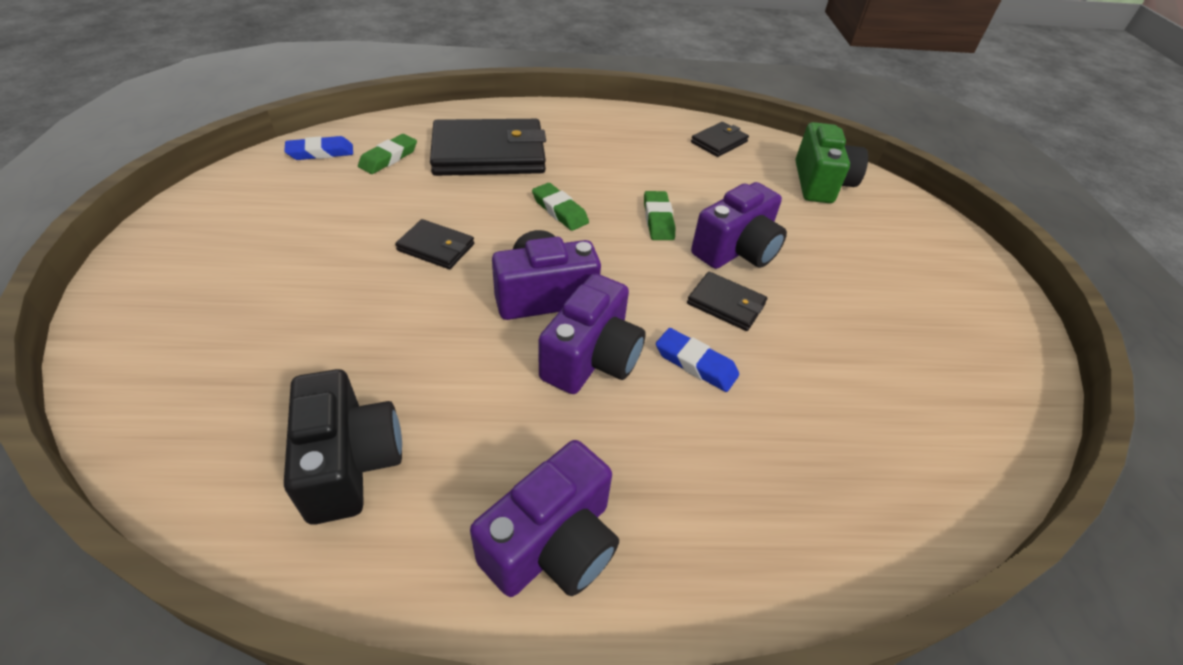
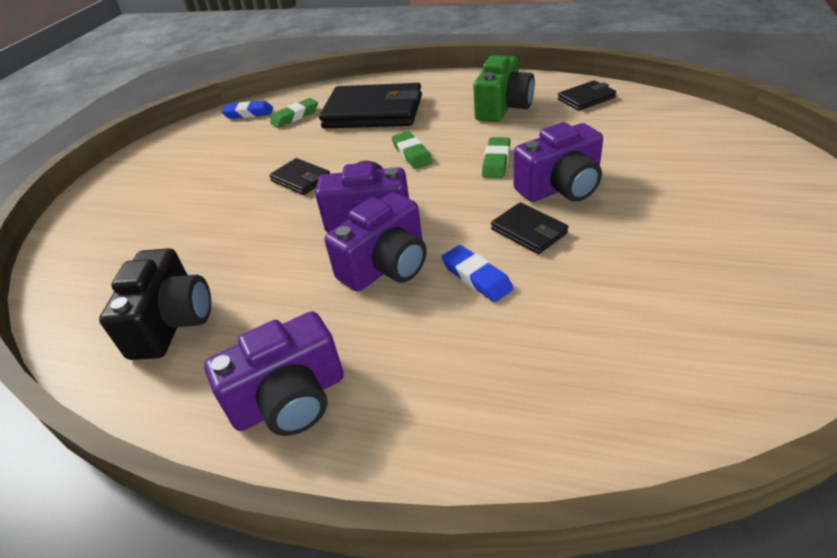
camera: 25 degrees right, 5 degrees down
(820, 183) = (678, 131): green camera -> green camera (503, 108)

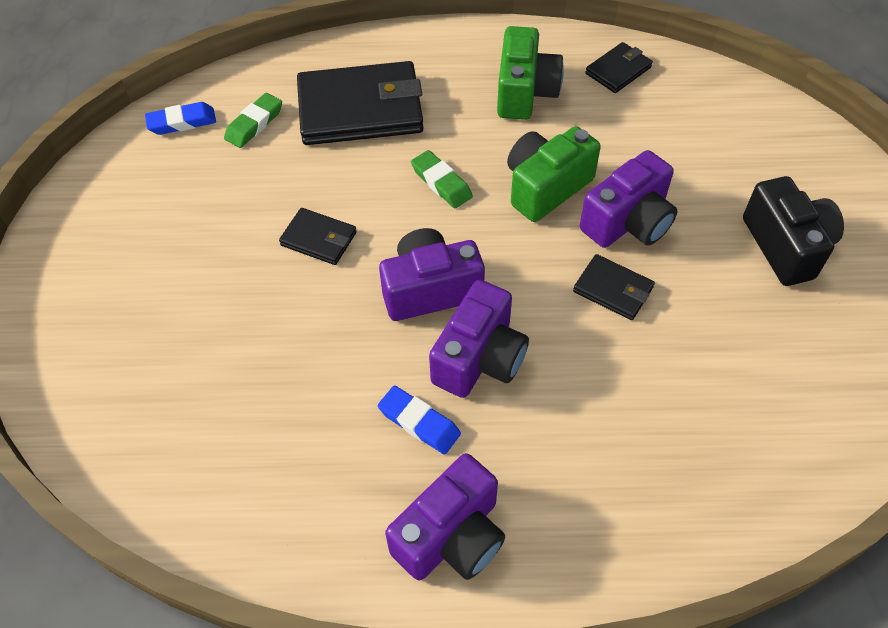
camera: 20 degrees left, 15 degrees up
(172, 322) = (273, 471): black camera -> black camera (786, 246)
(476, 277) = (579, 359): blue eraser -> blue eraser (419, 422)
(496, 161) = (546, 187): green eraser -> green camera

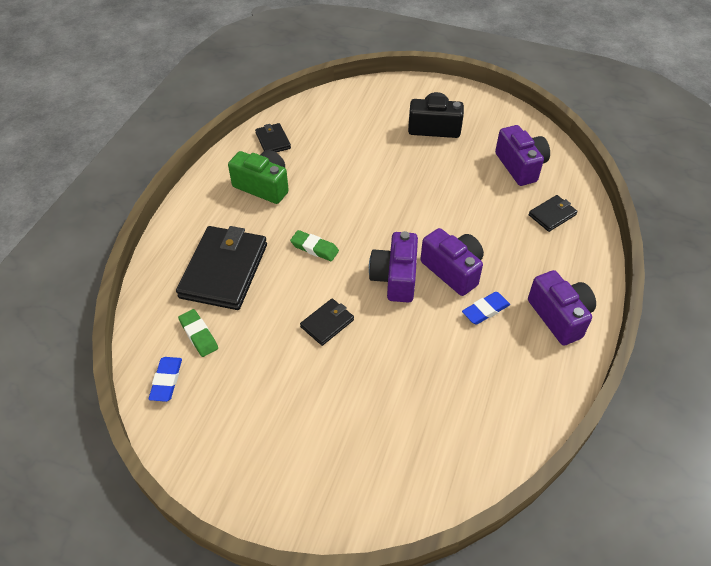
camera: 70 degrees left, 5 degrees down
(441, 183) = (314, 248): green eraser -> green eraser turned 45 degrees clockwise
(546, 187) = (345, 202): green camera -> none
(613, 289) = (431, 200): black wallet -> black wallet (552, 215)
(628, 222) = (389, 177): purple camera -> purple camera (520, 166)

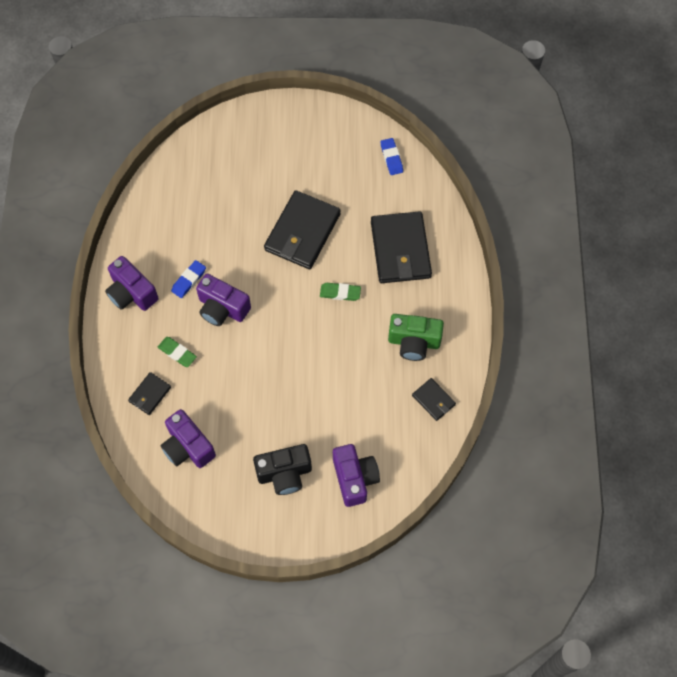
camera: 160 degrees right, 15 degrees up
(198, 335) = (389, 195): green eraser -> green eraser (177, 353)
(327, 323) = (302, 232): black wallet -> black wallet, size x2.07
(395, 278) = (266, 286): purple camera -> purple camera (354, 478)

